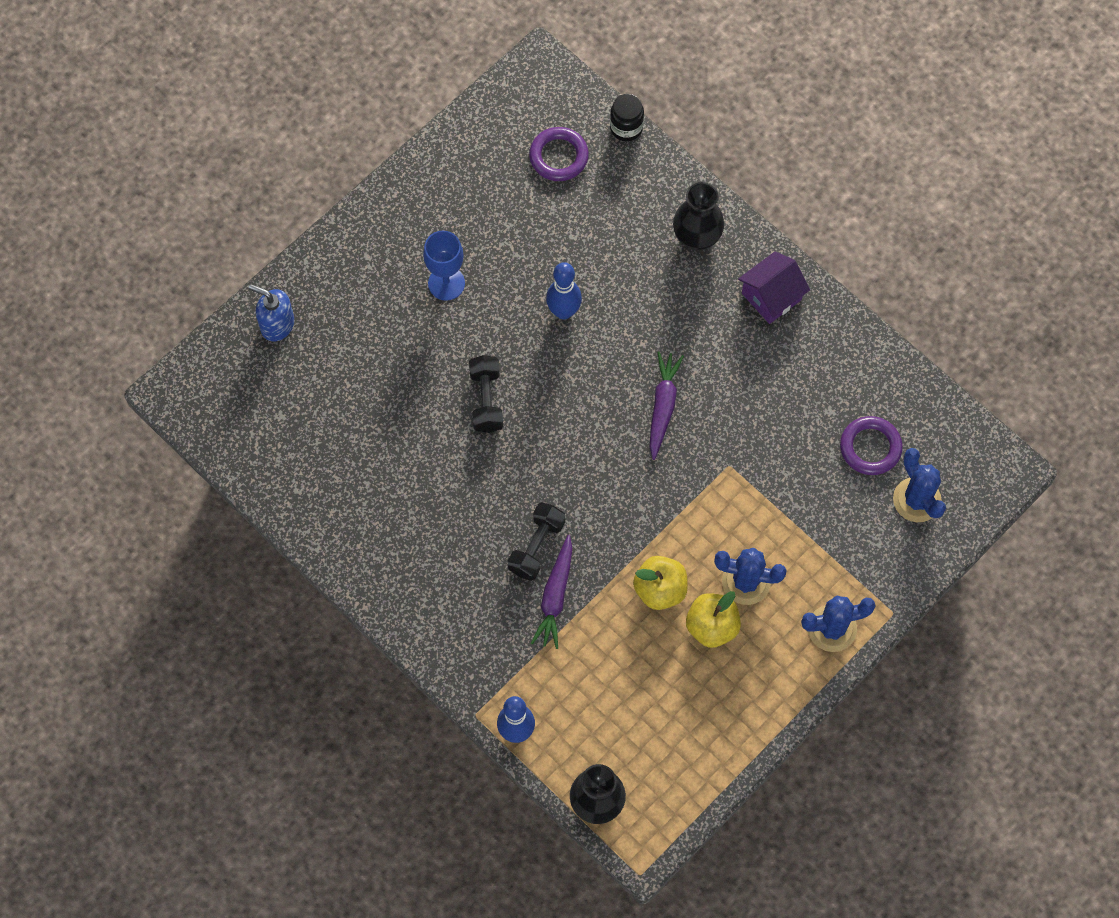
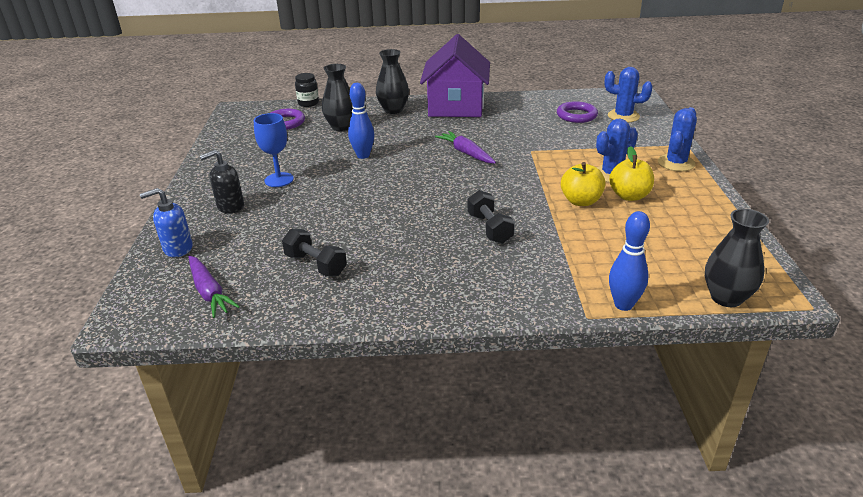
camera: 45 degrees left, 35 degrees down
(367, 293) = (230, 207): none -> black soap dispenser
(486, 400) = (367, 200): black dumbbell -> black dumbbell (315, 265)
(555, 596) = (535, 238): purple carrot -> purple carrot (209, 292)
(604, 225) = (341, 127): none -> black vase
(771, 296) = (456, 106): purple house -> purple house, size x1.87

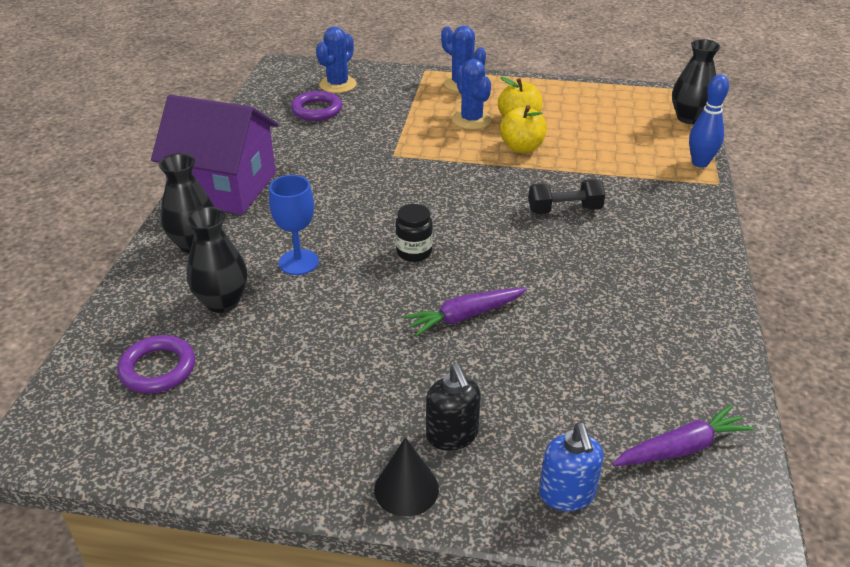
camera: 80 degrees left, 5 degrees up
(192, 198) = (406, 489): none -> black cone
(279, 180) = (382, 378): blue goblet -> blue goblet (298, 262)
(308, 103) = (89, 336): black jar -> black jar (414, 252)
(315, 265) = (624, 346): black dumbbell -> none
(363, 155) = (340, 286): blue bowling pin -> none
(466, 153) = (378, 199): purple carrot -> purple carrot (465, 316)

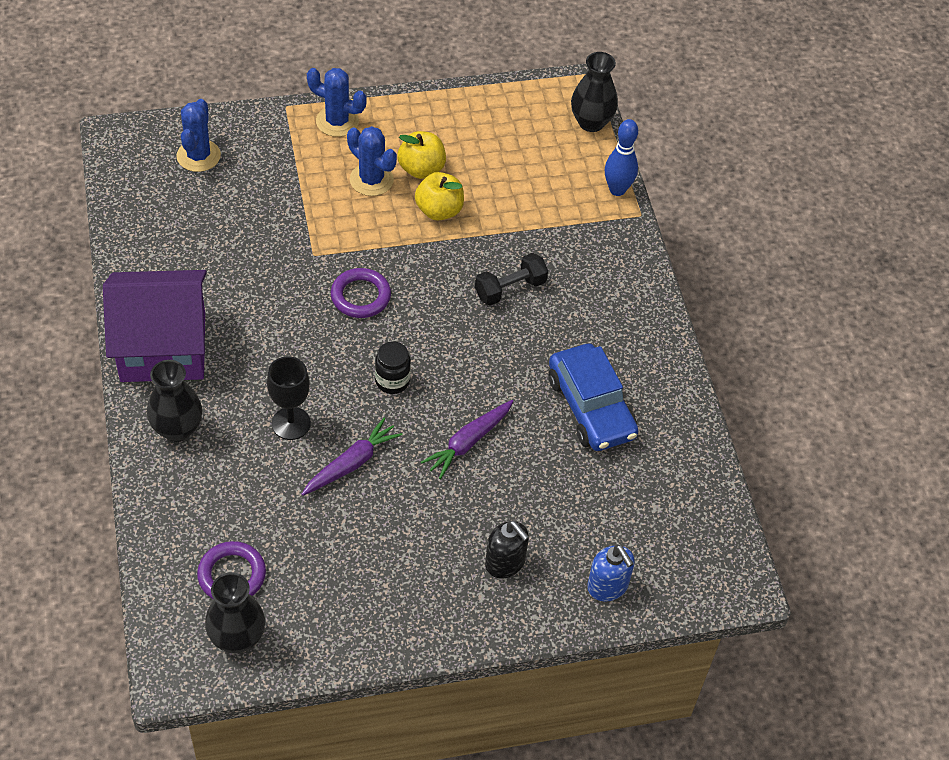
camera: 25 degrees left, 15 degrees up
(222, 302) = (246, 489): black vase -> black vase (237, 638)
(298, 262) = (291, 423): blue goblet -> black goblet
(317, 110) = (197, 205): purple ring -> purple ring (360, 296)
(406, 489) = (490, 619): black cone -> none
(612, 316) = (591, 407): none -> blue car
(680, 448) = (677, 521): purple carrot -> purple carrot (351, 464)

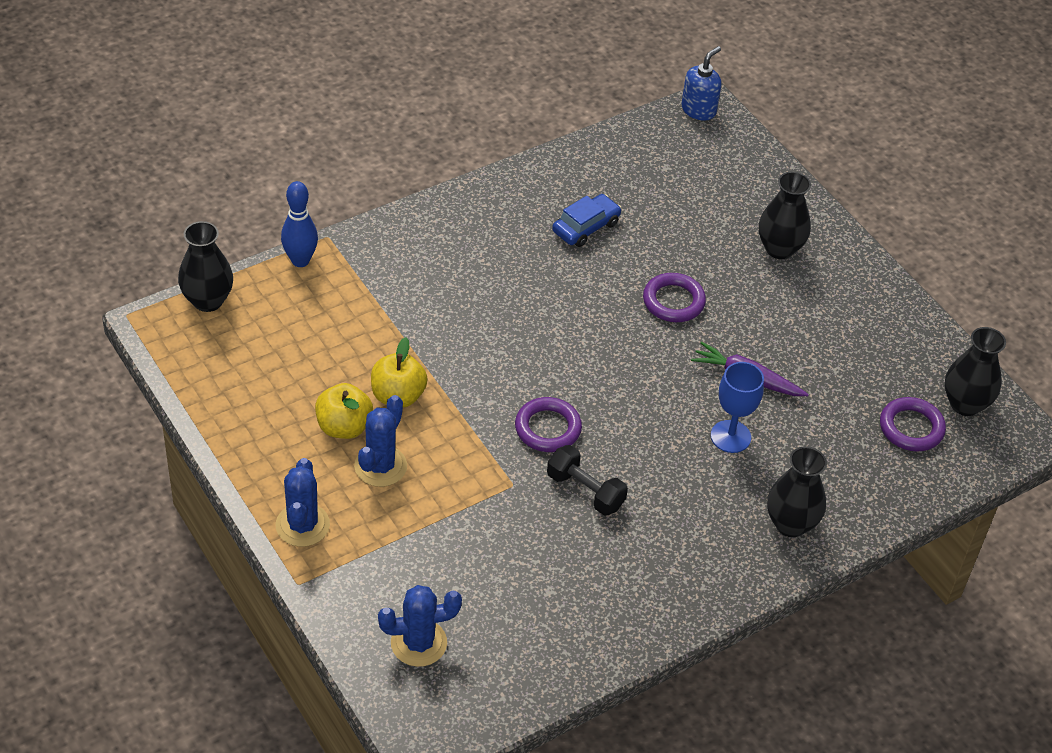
camera: 110 degrees left, 5 degrees down
(163, 347) = (703, 573): purple house -> none
(291, 423) = (730, 436): black goblet -> blue goblet
(392, 381) = (637, 374): black jar -> none
(469, 442) = (673, 301): purple carrot -> purple ring
(505, 563) = (779, 249): black soap dispenser -> black vase
(510, 289) = (476, 314): black dumbbell -> black dumbbell (585, 491)
(591, 407) = (586, 227): blue car -> blue car, size x0.62
(608, 586) = (760, 182): blue soap dispenser -> blue soap dispenser (698, 110)

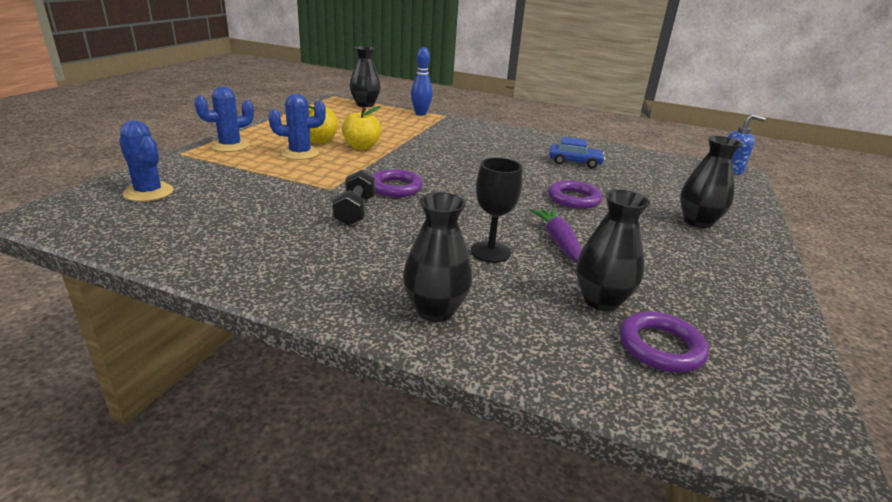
camera: 55 degrees right, 20 degrees down
(730, 436) = (490, 252): blue goblet -> black goblet
(965, 404) = (756, 375): black vase -> black vase (601, 300)

